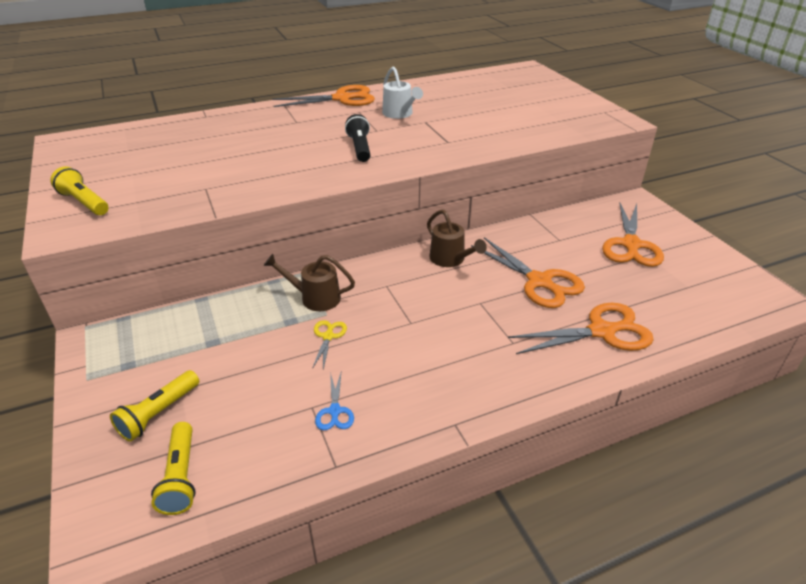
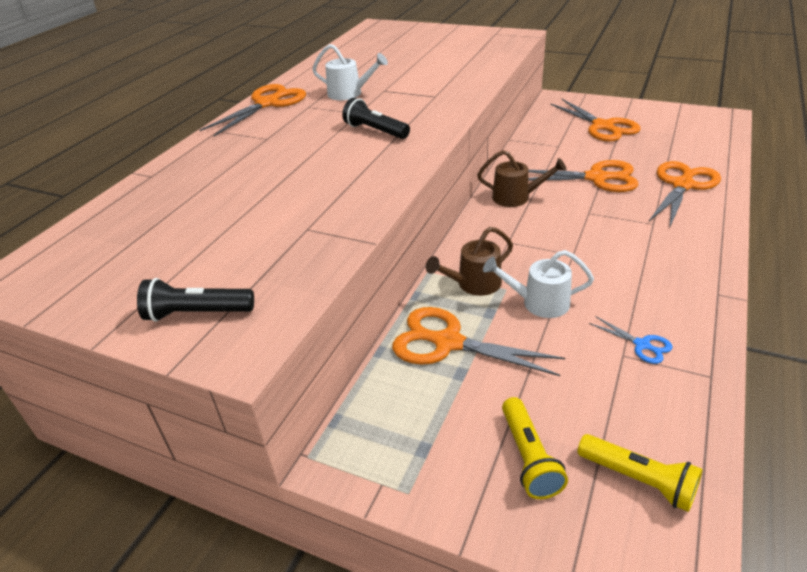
camera: 40 degrees left, 0 degrees up
(84, 202) = (197, 313): yellow flashlight -> black flashlight
(239, 321) = (448, 343): none -> orange scissors
(328, 336) = (538, 303): yellow scissors -> white watering can

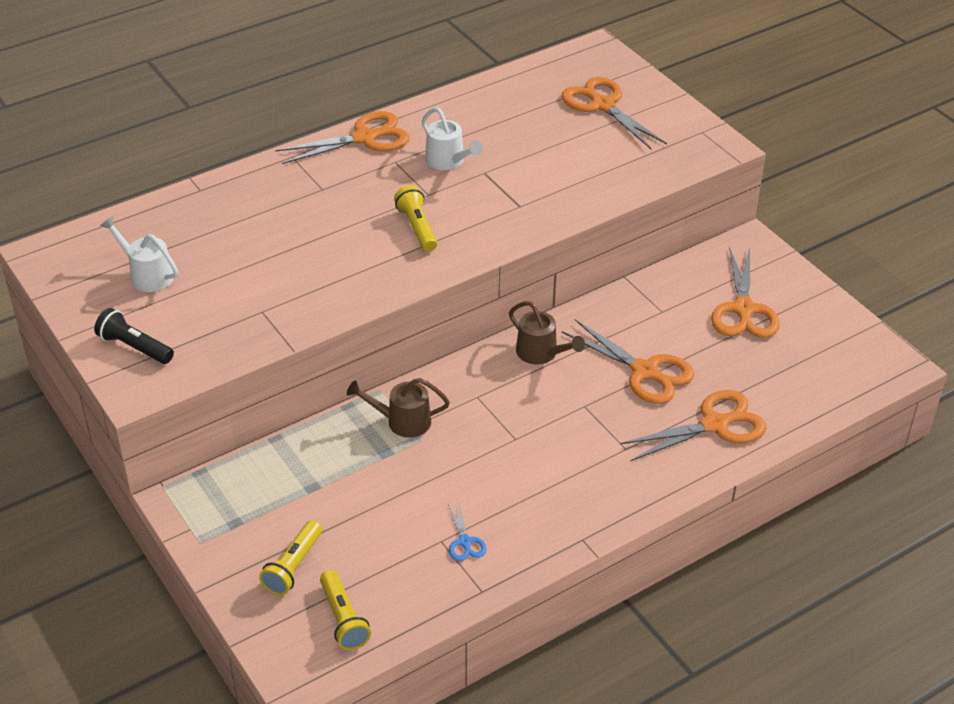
camera: 30 degrees right, 5 degrees up
(375, 131) = (417, 227): black flashlight -> yellow flashlight
(448, 343) = (329, 459): orange scissors -> orange scissors (603, 105)
(538, 303) = (432, 465): white watering can -> white watering can (147, 274)

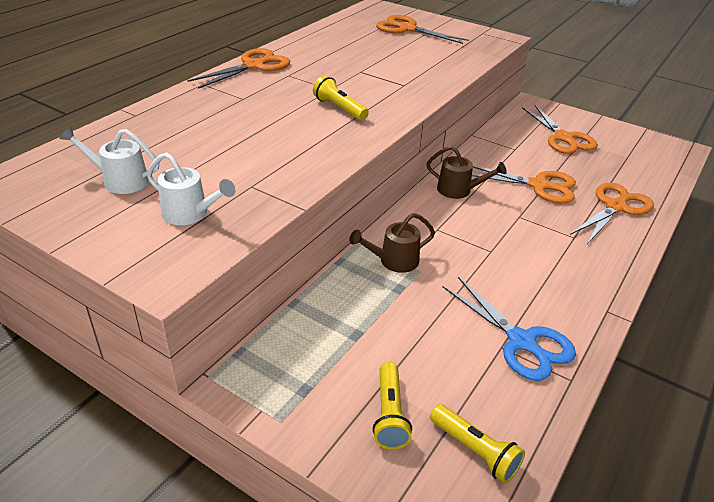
camera: 25 degrees left, 5 degrees down
(134, 347) = (140, 240): black flashlight -> none
(448, 161) = (329, 69): white watering can -> white watering can (190, 214)
(465, 542) = (521, 341): blue scissors -> blue scissors, size x2.08

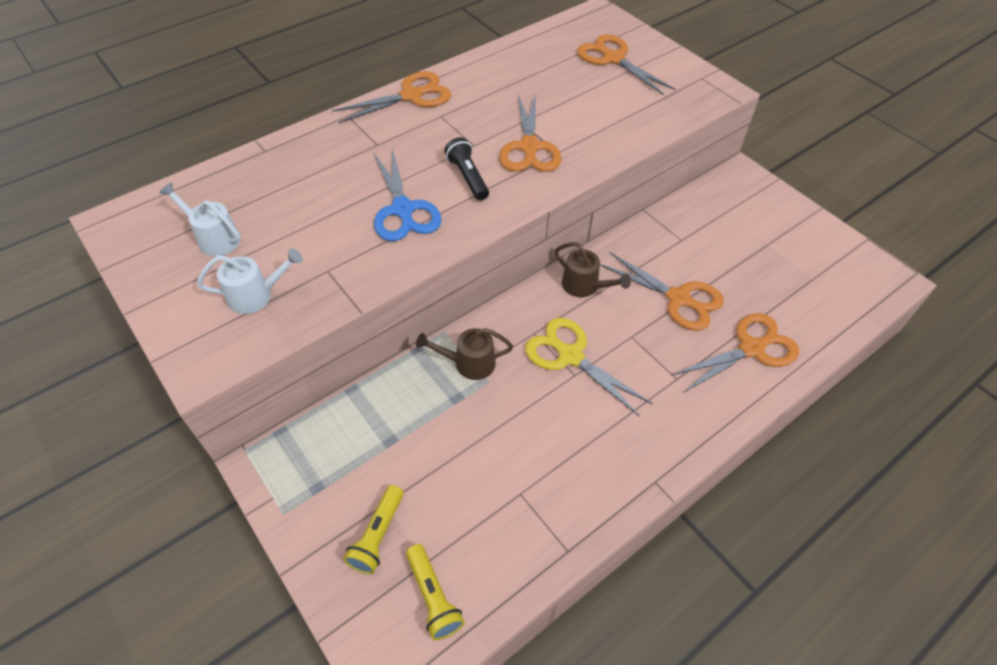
camera: 20 degrees right, 15 degrees up
(190, 214) = (256, 295): white watering can -> white watering can turned 60 degrees counterclockwise
(339, 108) = (468, 177): yellow flashlight -> black flashlight
(479, 239) = (570, 356): none -> yellow scissors
(521, 341) = (543, 493): blue scissors -> blue scissors (403, 209)
(563, 138) = (750, 234): orange scissors -> orange scissors (529, 147)

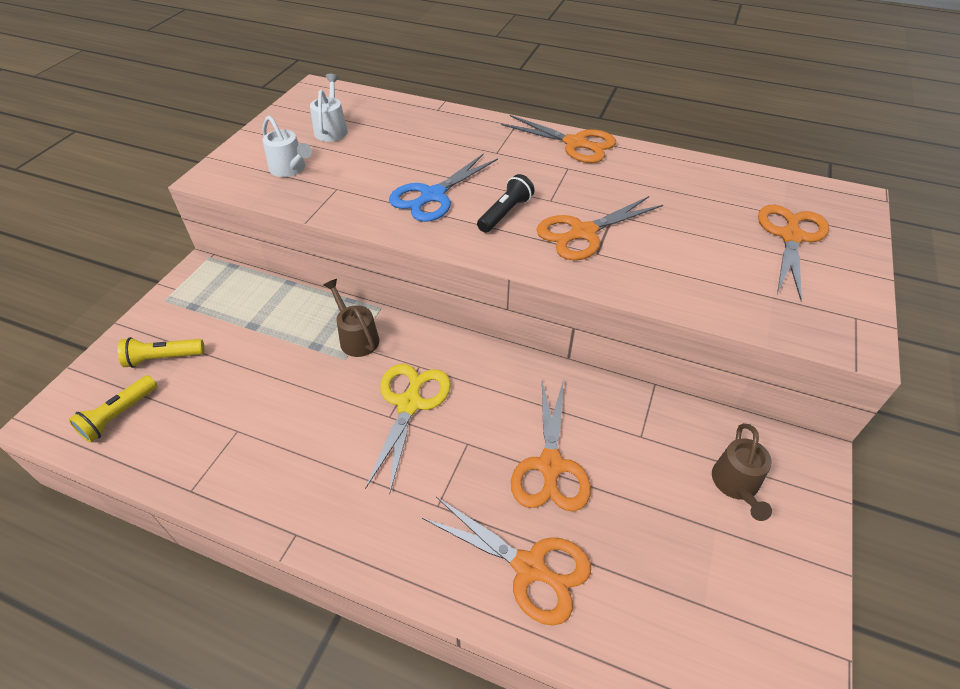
camera: 60 degrees right, 5 degrees down
(585, 286) = (505, 380): brown watering can -> brown watering can (736, 485)

